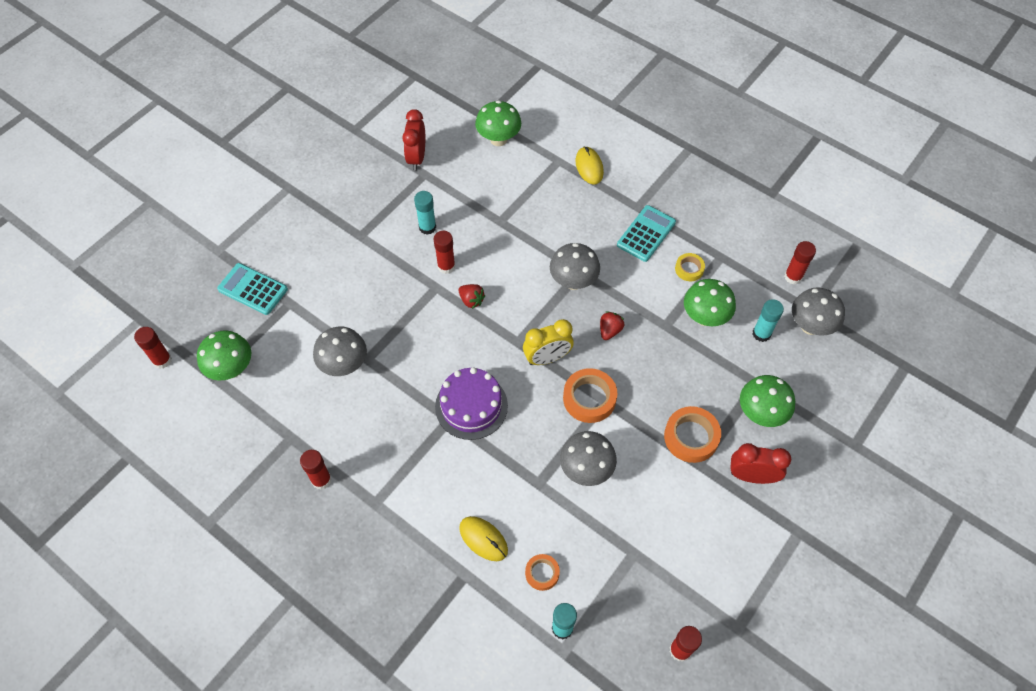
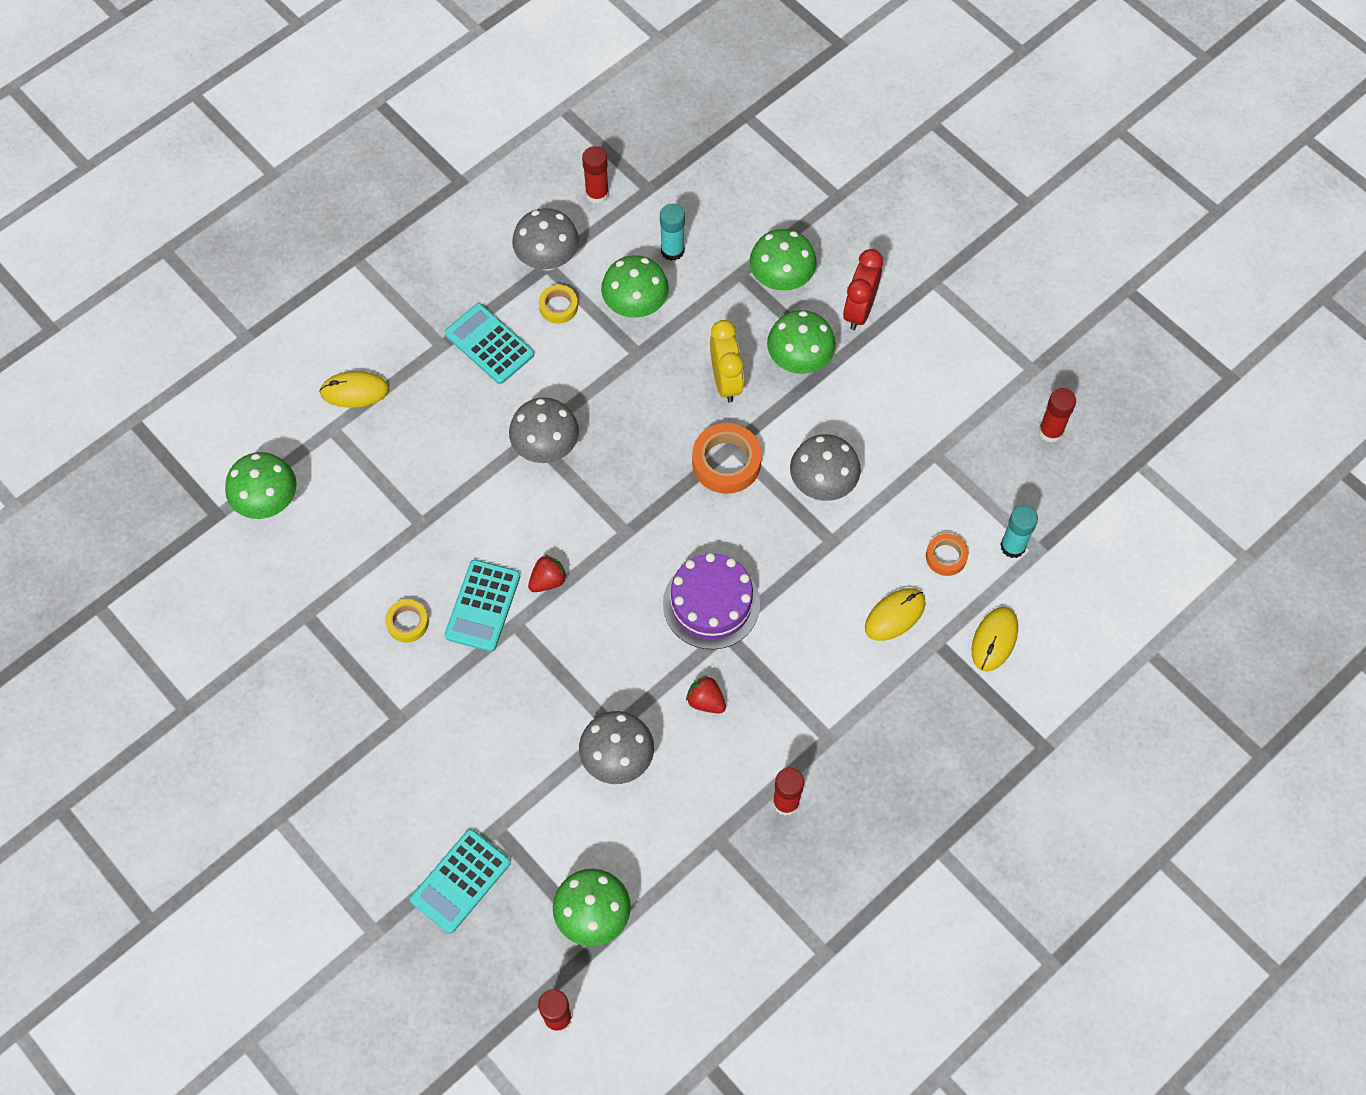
camera: 80 degrees left, 5 degrees up
(417, 158) = (271, 622): red clock -> none
(427, 227) = (407, 623): turquoise glue stick -> yellow tape
(446, 266) = (483, 606): red glue stick -> turquoise calculator
(474, 621) = (994, 640): none -> yellow mouse
(547, 358) = (658, 501): yellow clock -> yellow clock (725, 381)
(610, 330) = (632, 419): red strawberry -> red strawberry (706, 701)
(691, 437) = (799, 361): orange tape -> green mushroom
(810, 326) = (672, 196): grey mushroom -> grey mushroom (547, 259)

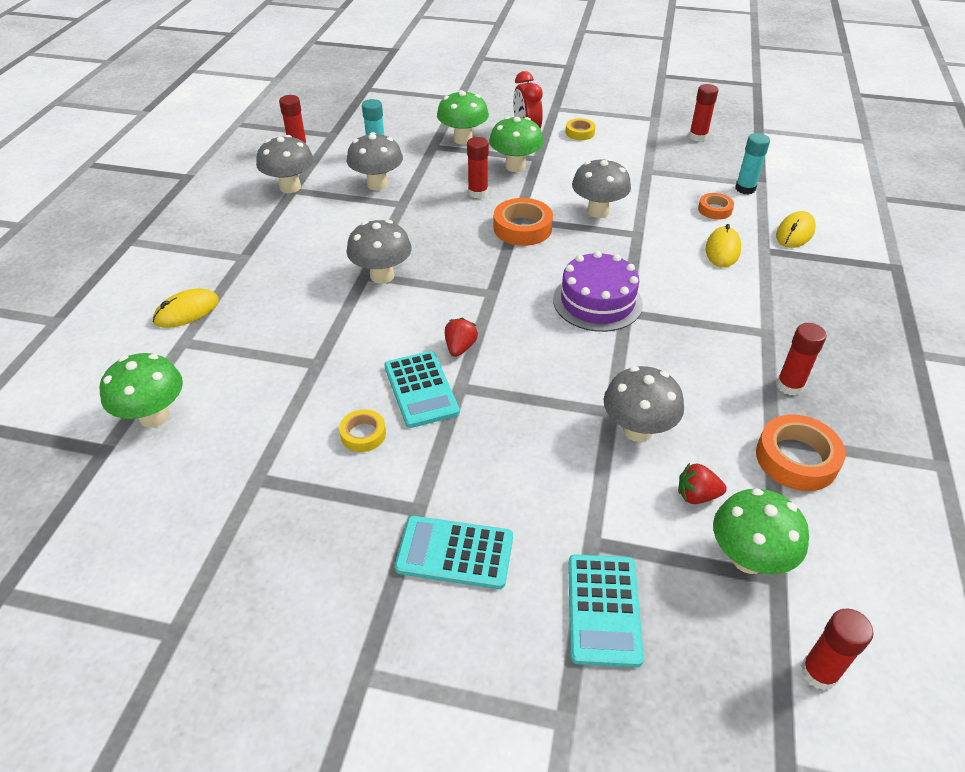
camera: 35 degrees left, 20 degrees down
(489, 344) = (283, 242): turquoise calculator -> turquoise calculator (455, 553)
(558, 306) = (320, 205): yellow tape -> yellow tape (580, 133)
(635, 306) = (377, 184): green mushroom -> grey mushroom
(706, 701) = (659, 357): red strawberry -> red strawberry (697, 495)
(715, 868) = (796, 459): none -> orange tape
(725, 381) = (478, 193): yellow clock -> red glue stick
(994, 640) = (795, 232): yellow mouse -> yellow mouse turned 45 degrees clockwise

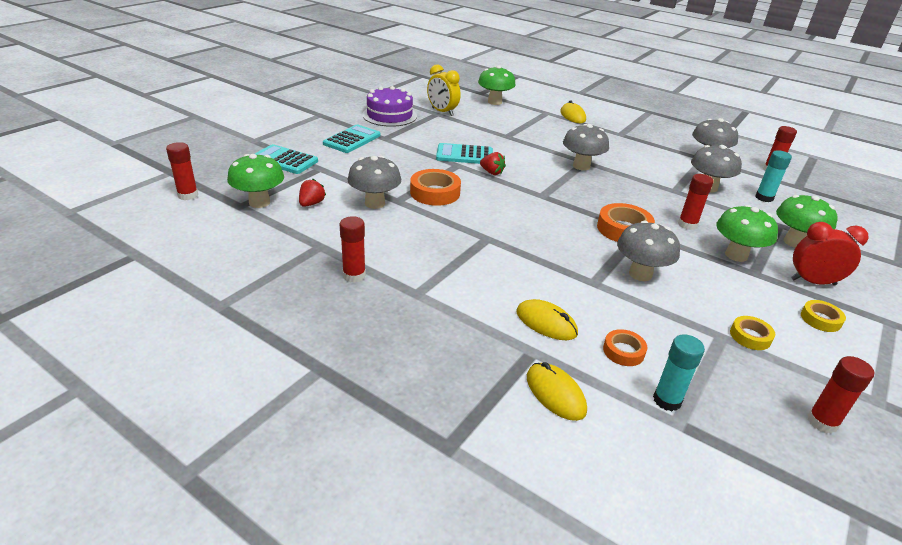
camera: 110 degrees right, 10 degrees down
(243, 473) = (442, 112): none -> yellow clock
(363, 434) = (444, 136): yellow tape -> yellow tape (750, 336)
(597, 301) = (507, 231): purple cake -> purple cake (389, 115)
(796, 459) = (296, 247): orange tape -> orange tape (435, 193)

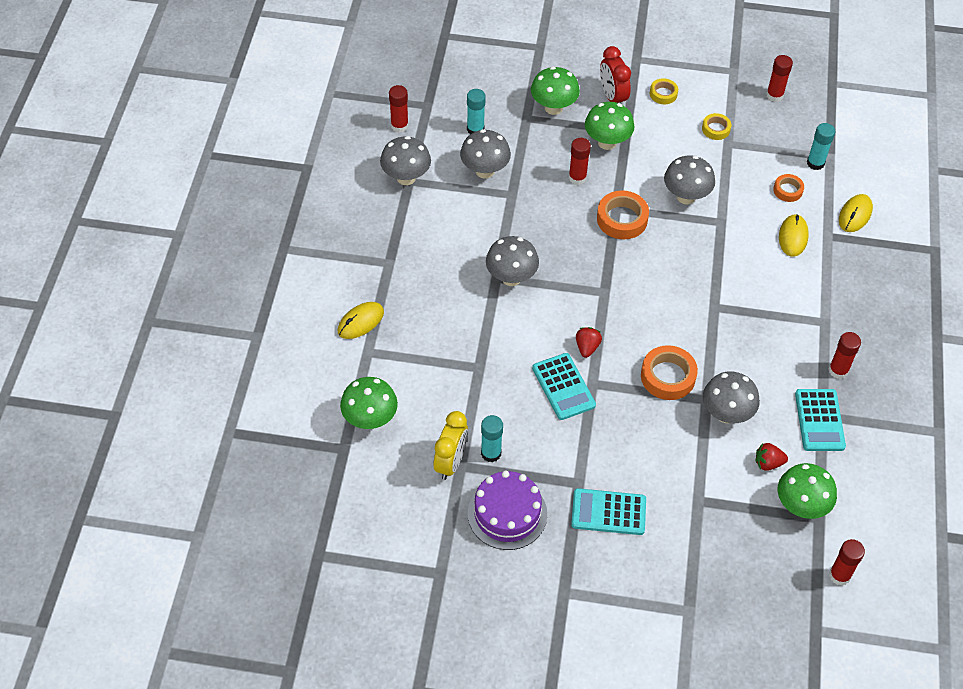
camera: 115 degrees left, 20 degrees up
(284, 160) = (708, 544): turquoise calculator -> turquoise calculator (819, 420)
(436, 122) = (491, 453): none -> turquoise glue stick

